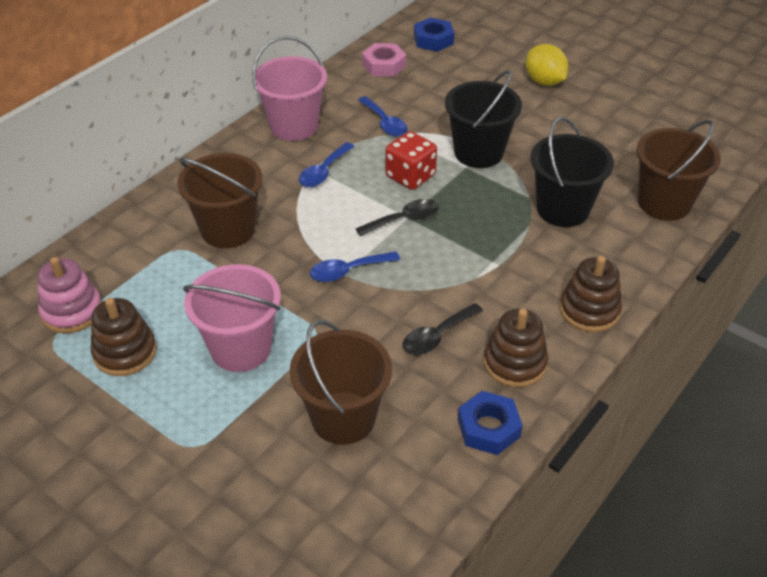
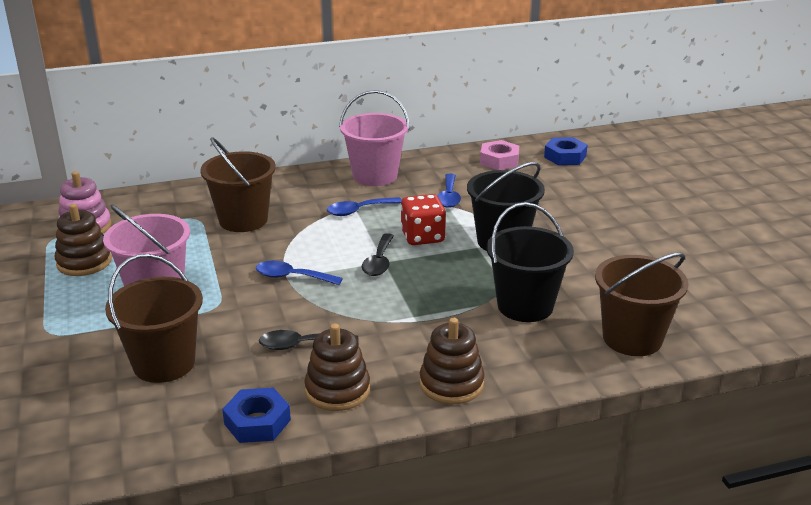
camera: 35 degrees right, 15 degrees down
(404, 219) = (379, 262): black spoon -> black spoon turned 90 degrees clockwise
(544, 81) = (630, 214): yellow lemon -> none

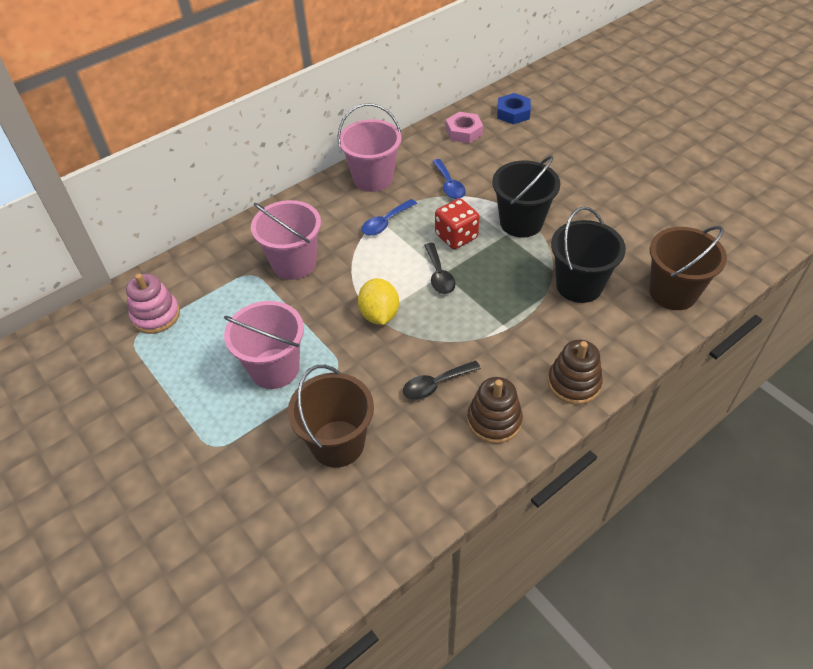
camera: 20 degrees left, 20 degrees up
(84, 262) = (185, 357): brown stacking toy -> none
(243, 220) = (294, 263): brown bucket -> pink bucket
(257, 422) = (454, 475): blue nut -> none
(292, 277) = (379, 314): blue spoon -> yellow lemon

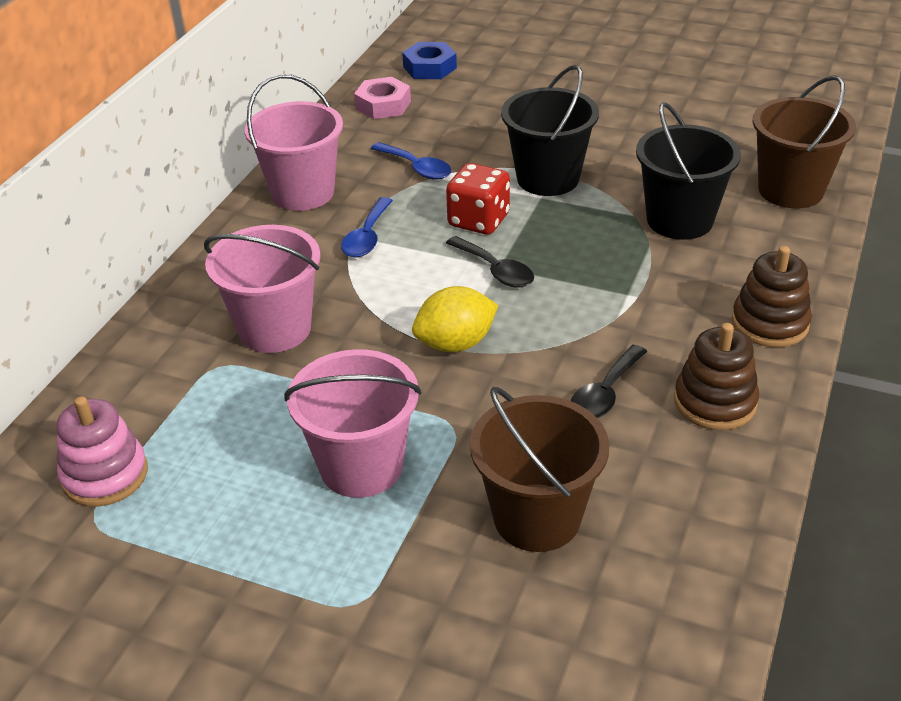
camera: 30 degrees left, 10 degrees down
(379, 314) = (455, 344): yellow lemon -> yellow lemon turned 75 degrees counterclockwise

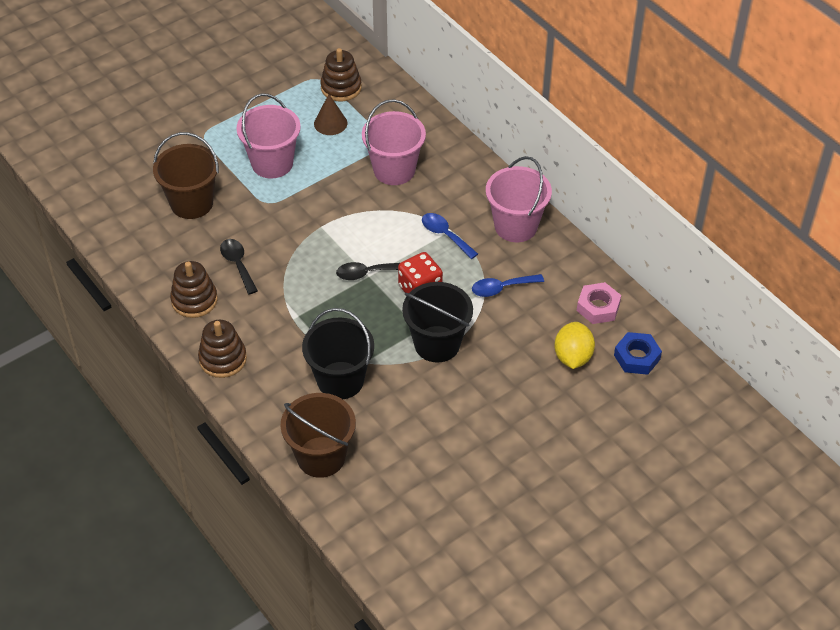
camera: 120 degrees right, 10 degrees up
(105, 475) = (341, 88): pink stacking toy -> brown stacking toy
(211, 444) = (330, 123): none -> brown cone
(455, 344) = (322, 229): yellow lemon -> yellow lemon (572, 357)

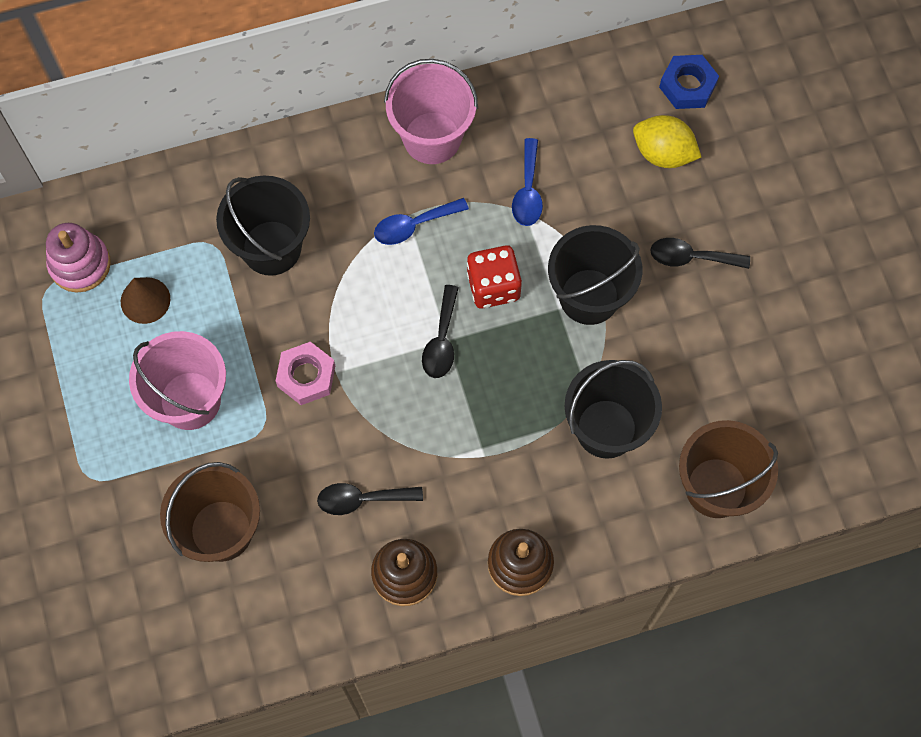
camera: 70 degrees left, 20 degrees up
(341, 88) = (80, 264): brown stacking toy -> pink stacking toy
(394, 170) = (271, 248): pink bucket -> black bucket
(496, 395) = (691, 257): none -> black spoon
(598, 307) = (598, 96): pink nut -> pink nut (306, 376)

